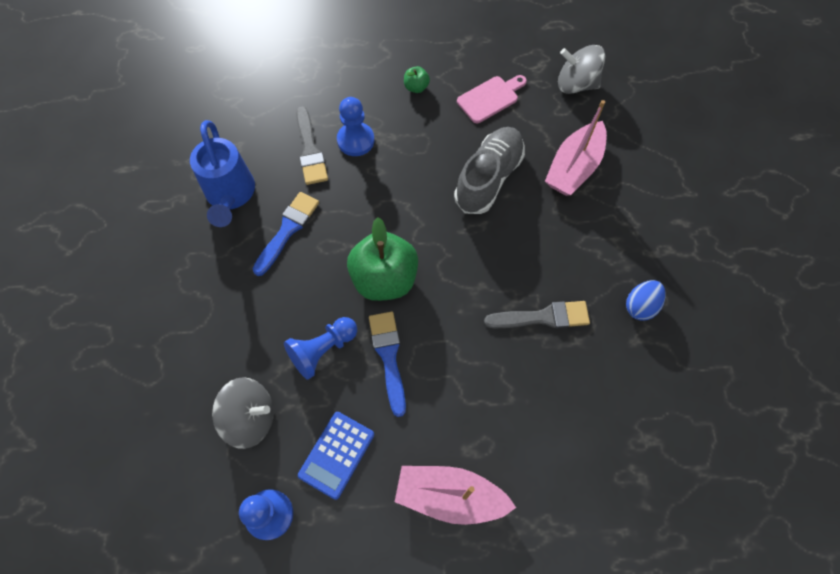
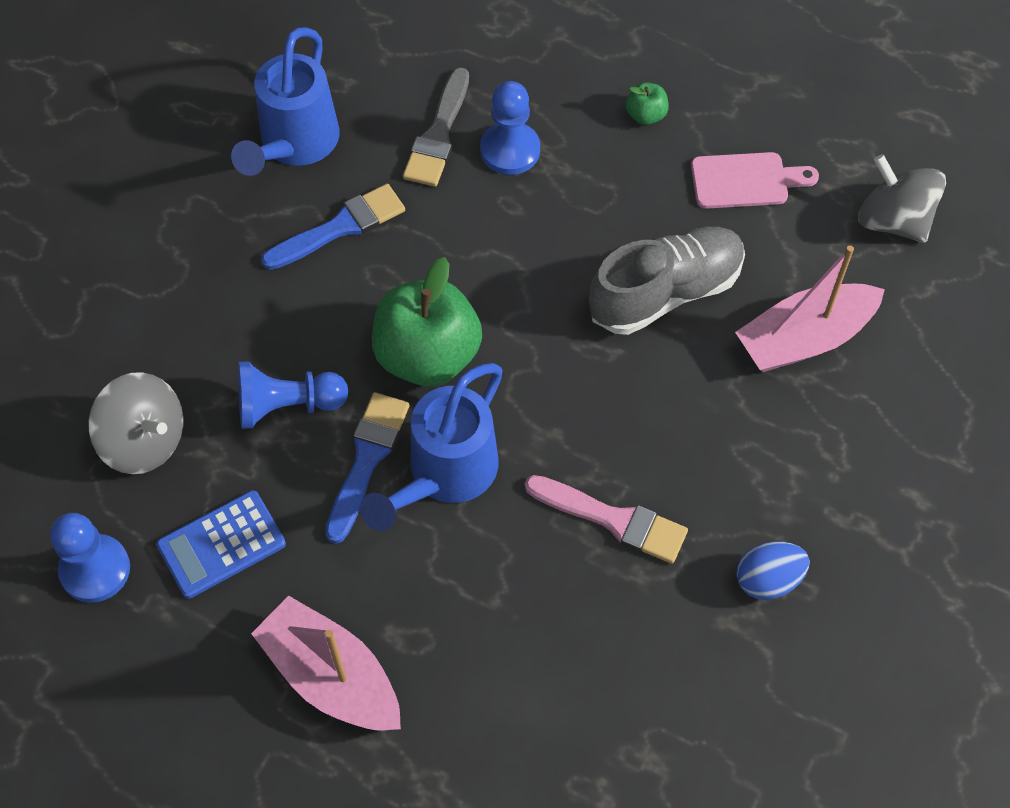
camera: 30 degrees right, 5 degrees down
(437, 342) = (445, 475): none -> blue watering can
(543, 317) = (613, 520): grey brush -> pink brush

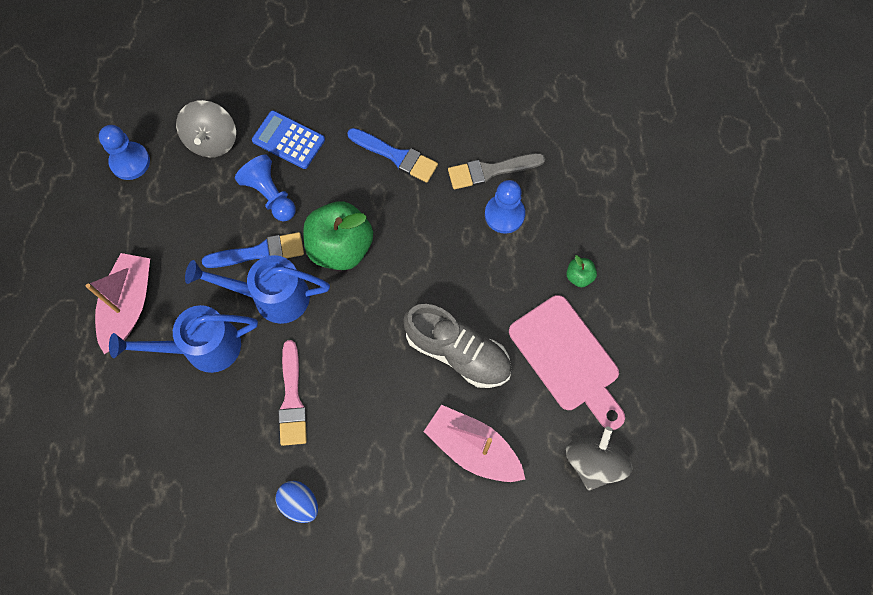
camera: 60 degrees right, 10 degrees up
(221, 545) = (173, 211): blue calculator -> blue calculator (288, 140)
(295, 145) = (436, 102): blue watering can -> blue watering can (202, 347)
(745, 181) = (567, 358): pink cutting board -> pink cutting board, size x1.64

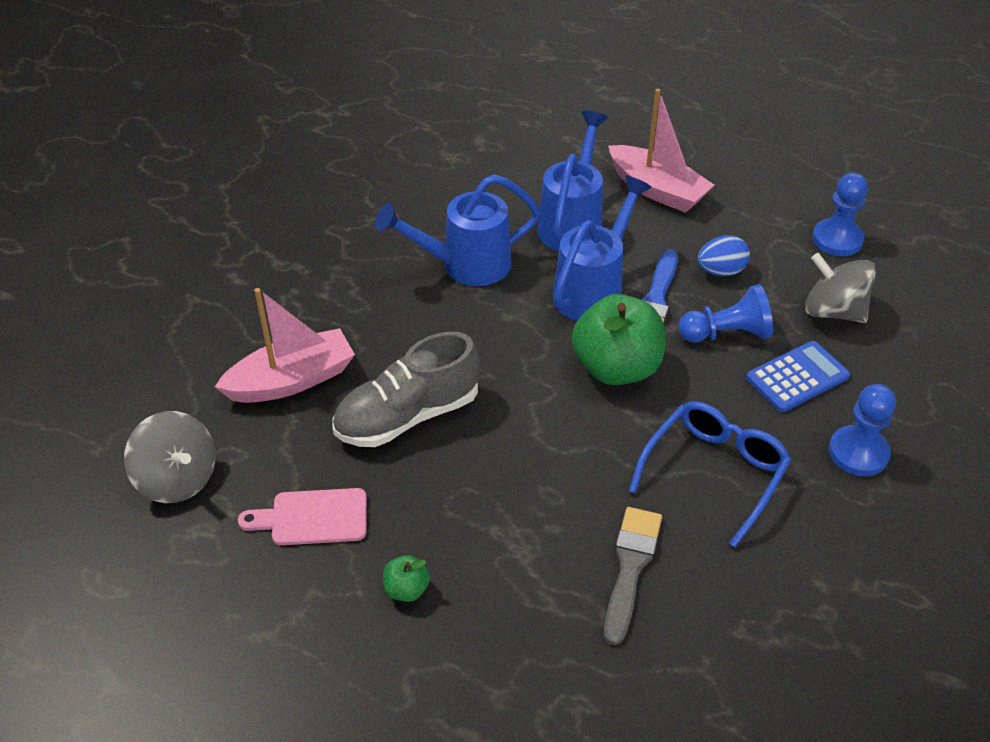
camera: 120 degrees right, 25 degrees down
(292, 399) = (465, 265): pink brush -> blue watering can
(299, 503) = (359, 234): blue egg -> blue egg (721, 271)
(396, 156) = (714, 473): blue brush -> blue glasses
(504, 214) = (553, 550): blue pawn -> blue pawn (858, 453)
(567, 358) = (313, 518): pink cutting board -> pink cutting board, size x0.61

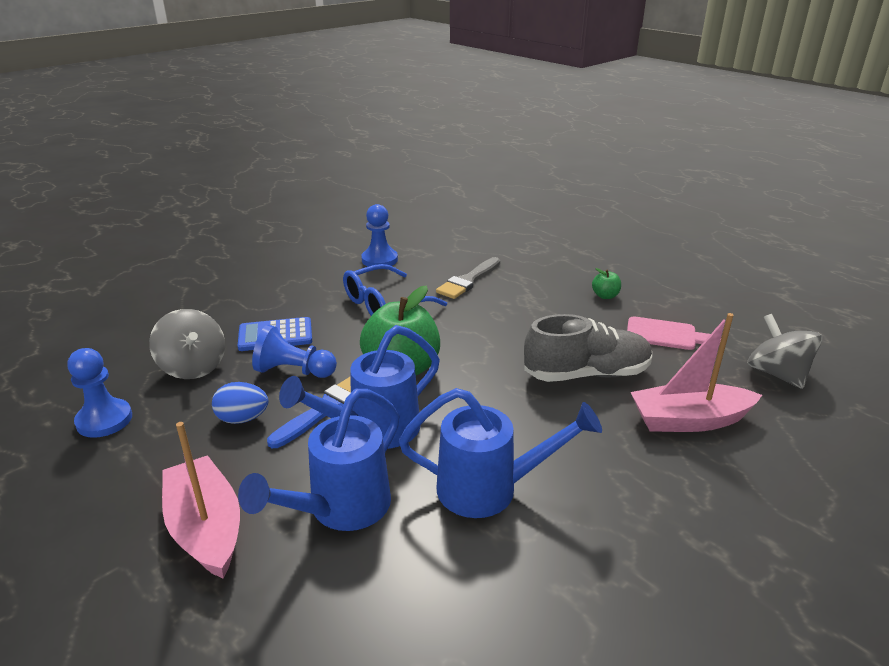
camera: 160 degrees left, 15 degrees down
(858, 453) = (287, 295): blue pawn -> blue pawn (379, 260)

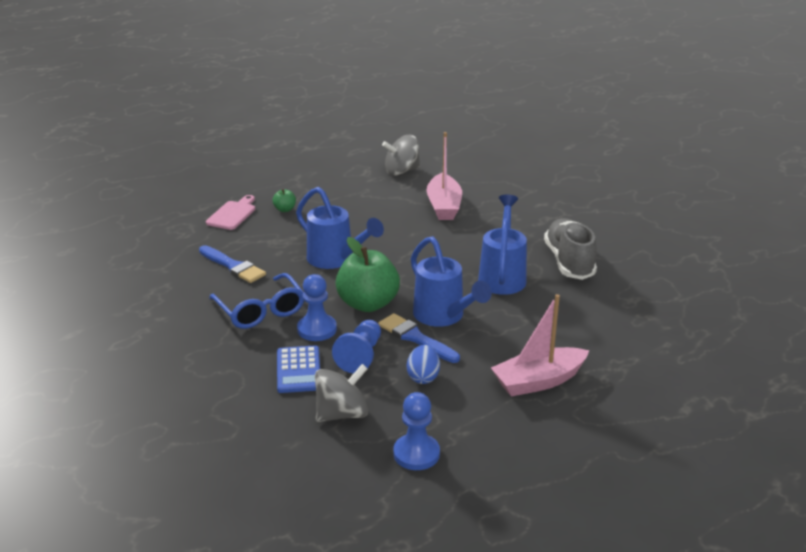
camera: 85 degrees left, 0 degrees up
(341, 509) = (520, 329): blue watering can -> blue watering can (335, 259)
(379, 260) = (165, 313): blue pawn -> blue pawn (317, 329)
(468, 281) = (233, 266): grey brush -> blue brush
(586, 374) = (389, 231): grey shoe -> grey shoe (569, 262)
(665, 334) = (347, 196): pink cutting board -> pink cutting board (232, 214)

